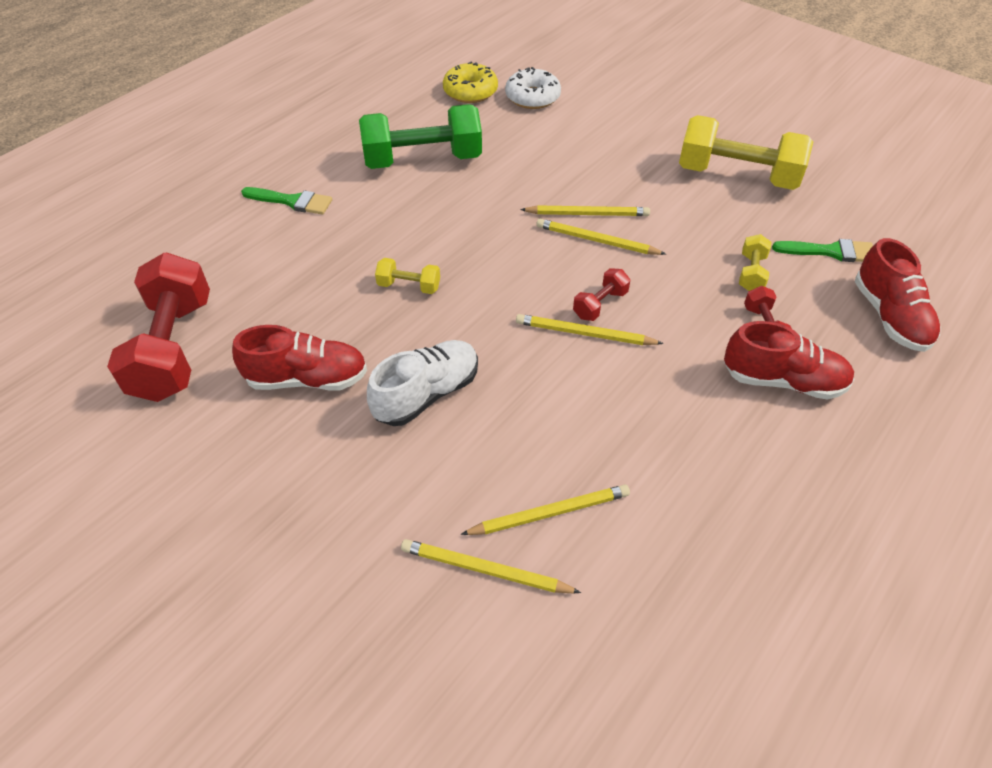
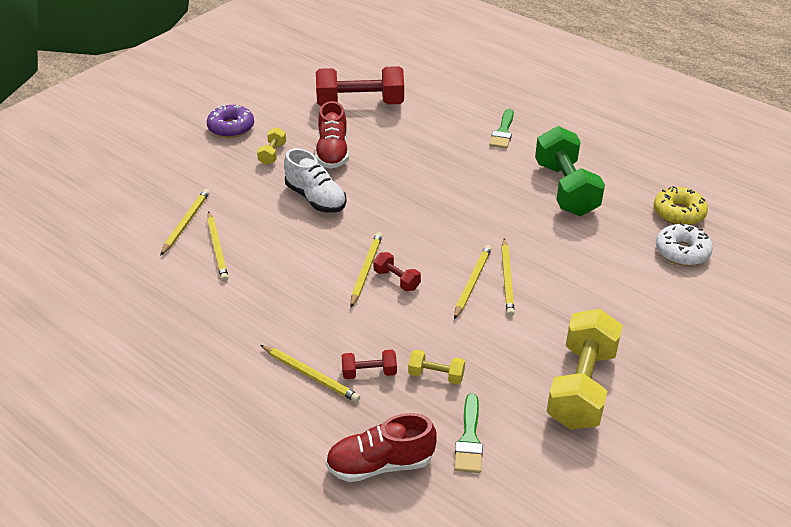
camera: 90 degrees right, 10 degrees down
(196, 534) = (231, 128): none -> purple donut
(409, 286) = (415, 188): yellow dumbbell -> yellow dumbbell (272, 154)
(783, 381) = (310, 375): red shoe -> yellow pencil

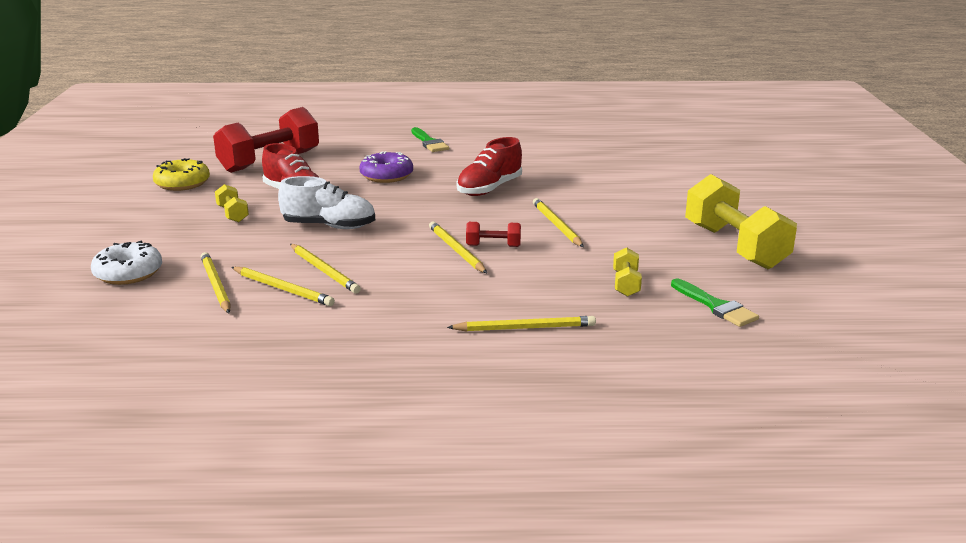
camera: 40 degrees left, 15 degrees down
(231, 128) = (154, 211): purple donut -> purple donut (386, 176)
(369, 373) = (571, 305): red dumbbell -> none
(380, 464) = (680, 351): red shoe -> red shoe (489, 189)
(436, 375) = (626, 284): yellow dumbbell -> yellow dumbbell turned 60 degrees counterclockwise
(507, 279) = (579, 214): yellow pencil -> yellow pencil (324, 271)
(565, 189) = (533, 156): green dumbbell -> none
(678, 213) = (632, 144): yellow donut -> yellow donut (182, 183)
(682, 252) = (669, 160): white donut -> white donut (128, 273)

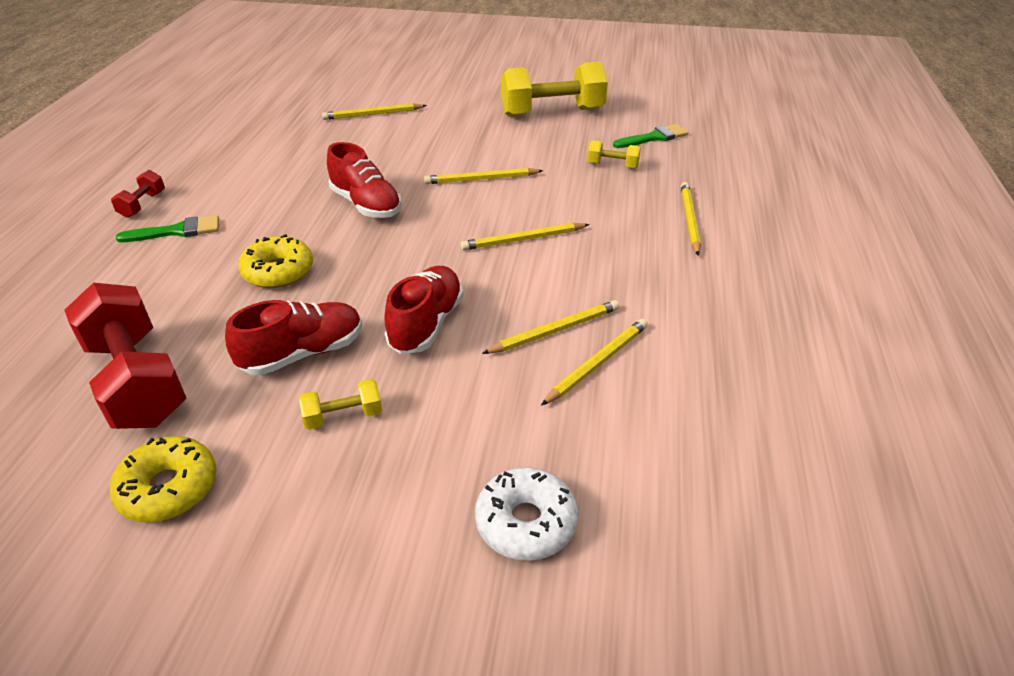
camera: 80 degrees left, 15 degrees up
(215, 285) = (580, 422): yellow pencil -> yellow pencil (373, 114)
(329, 226) = (426, 324): white shoe -> red shoe
(386, 176) = (278, 271): purple donut -> yellow donut
(493, 246) = (519, 217): red dumbbell -> red dumbbell (142, 205)

